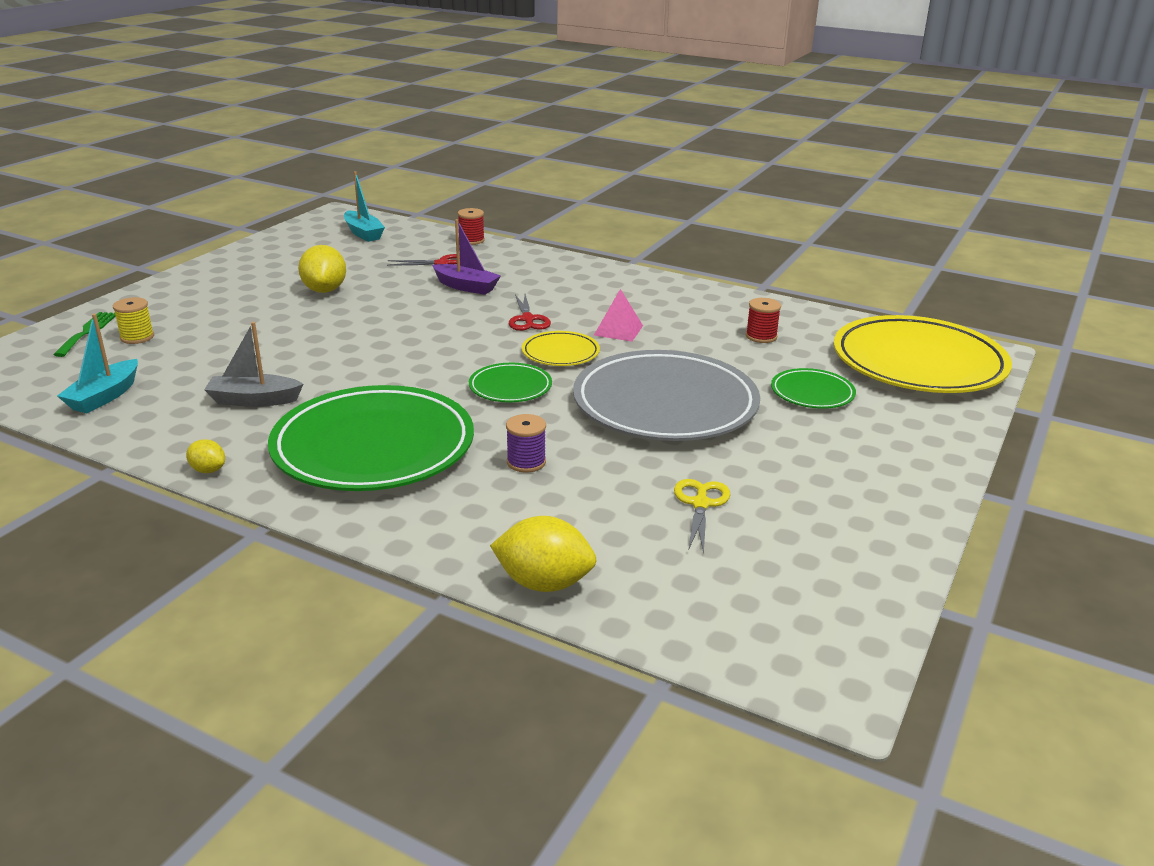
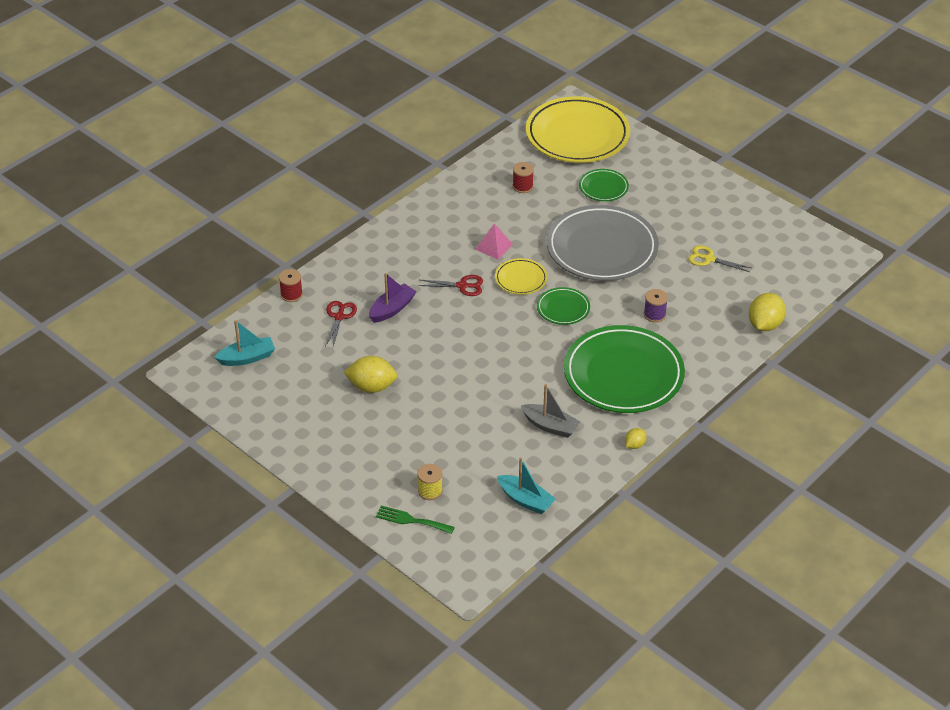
camera: 75 degrees left, 15 degrees up
(254, 400) = (550, 426): grey boat -> grey boat turned 75 degrees counterclockwise

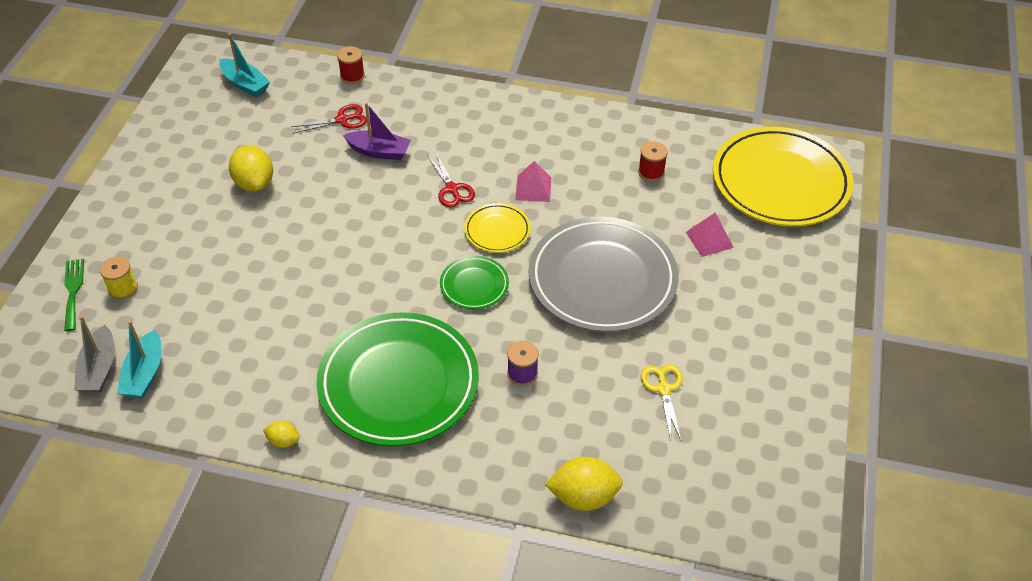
camera: 60 degrees right, 5 degrees up
(550, 426) = (273, 349): grey boat -> grey boat (99, 369)
(603, 187) = (709, 239): green plate -> pink pyramid

